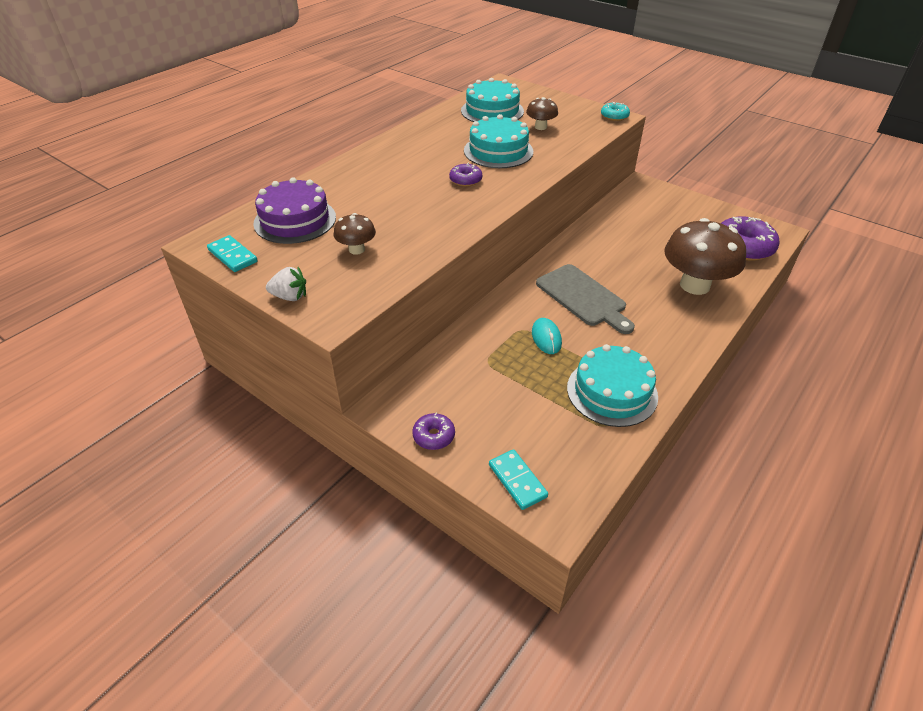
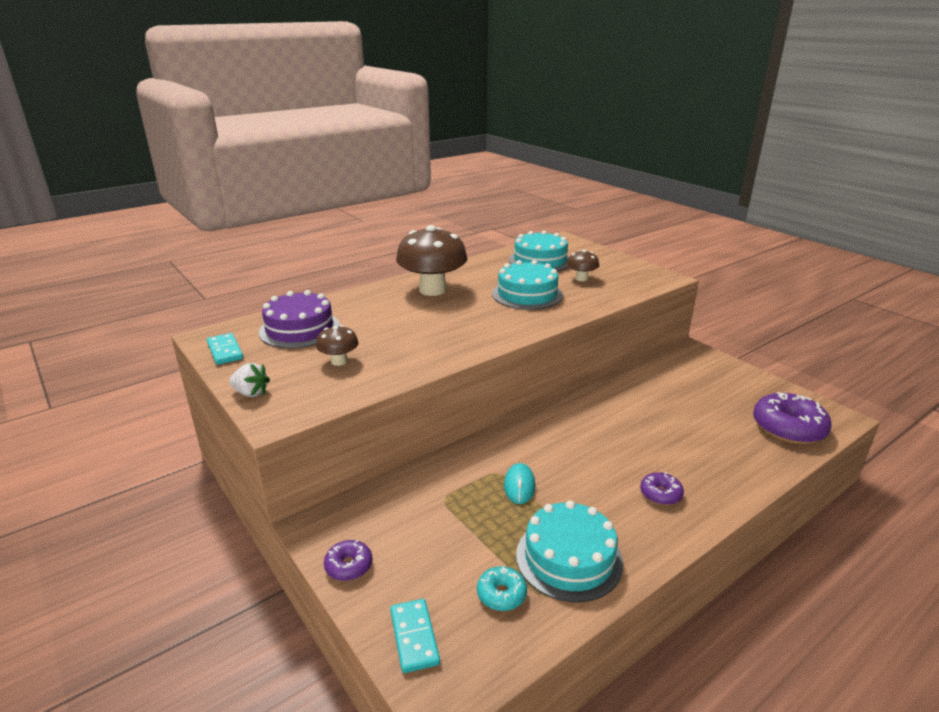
camera: 15 degrees right, 15 degrees down
(465, 180) = (480, 315): purple donut -> purple donut (660, 494)
(583, 297) = (579, 451): grey cutting board -> none
(614, 116) = (663, 277): turquoise donut -> turquoise donut (501, 594)
(694, 285) = (714, 459): brown mushroom -> brown mushroom (432, 290)

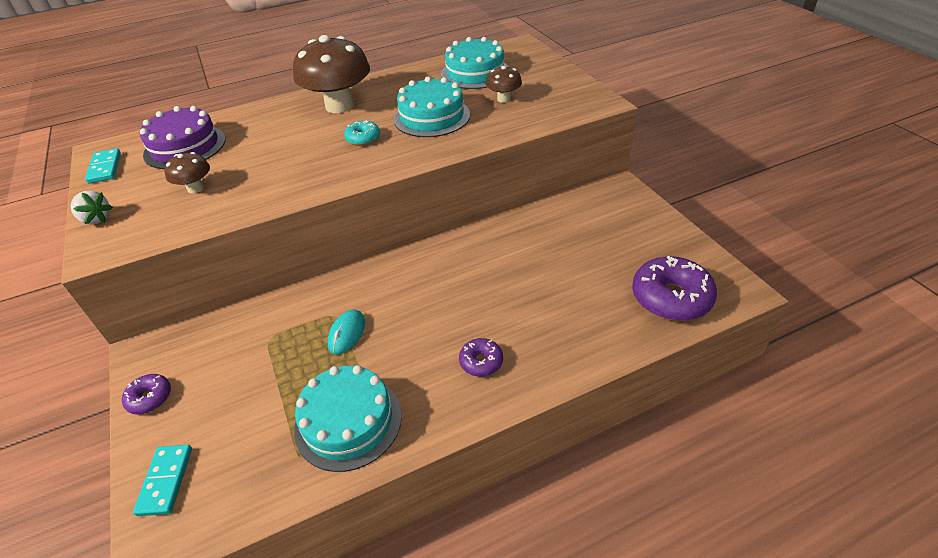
camera: 15 degrees right, 15 degrees up
(501, 594) = (264, 450): turquoise donut -> turquoise donut (363, 138)

